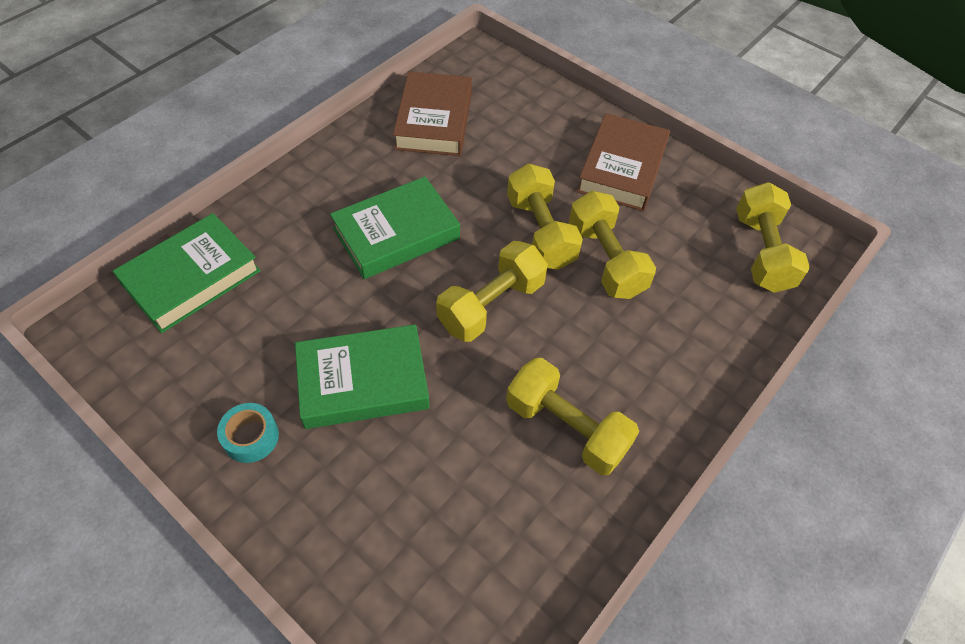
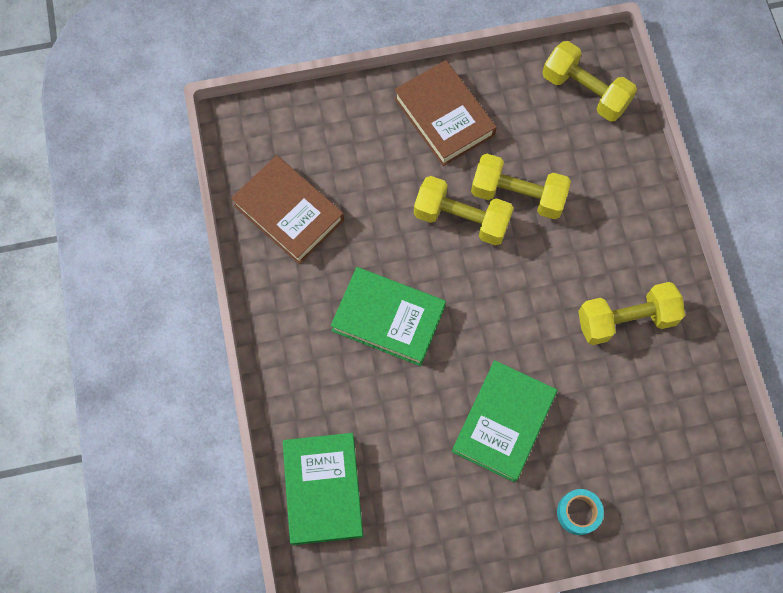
camera: 50 degrees left, 15 degrees up
(251, 437) = (496, 520): turquoise tape -> turquoise tape (578, 513)
(396, 234) = (388, 318): green book -> green book turned 75 degrees counterclockwise
(491, 305) = (500, 298): yellow dumbbell -> none

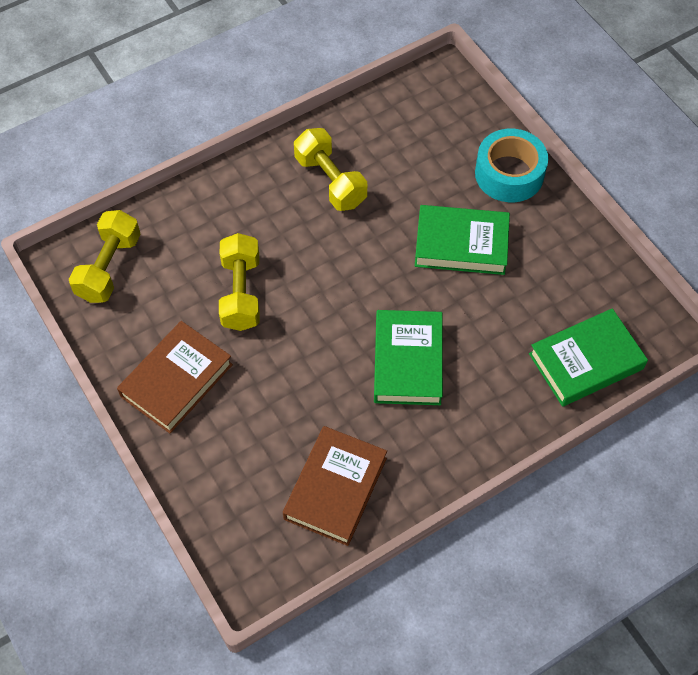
camera: 110 degrees left, 10 degrees down
(461, 219) = (283, 332): yellow dumbbell -> none
(578, 513) = (509, 174): turquoise tape -> turquoise tape, size x1.88

